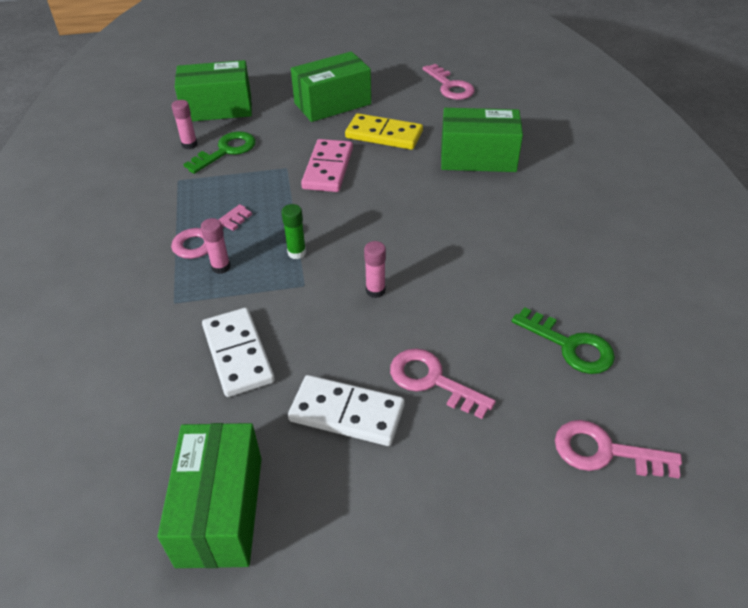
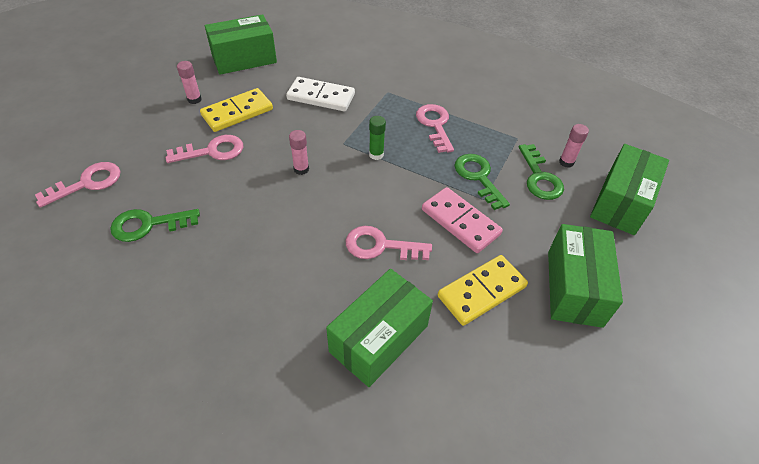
camera: 125 degrees right, 5 degrees up
(220, 510) = (244, 59): green box -> green box turned 60 degrees counterclockwise
(221, 267) = (398, 119): pink glue stick -> pink glue stick (194, 99)
(261, 180) = (478, 177): none -> green key
(346, 413) = (237, 112): white domino -> yellow domino
(450, 86) = (540, 429): pink key -> pink key (380, 246)

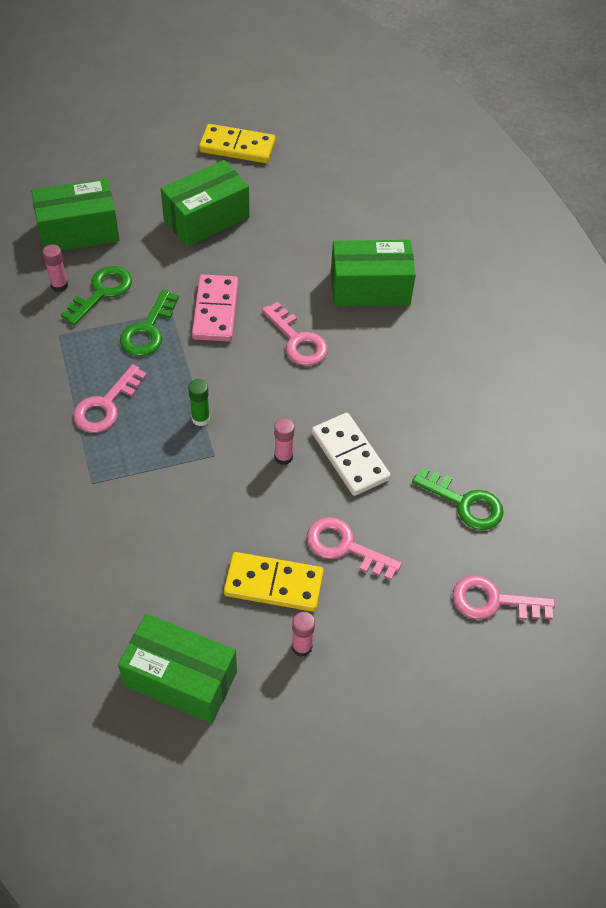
camera: 135 degrees left, 5 degrees up
(321, 97) = (165, 534): white domino -> white domino (349, 456)
(482, 292) = (268, 261): yellow domino -> yellow domino (237, 147)

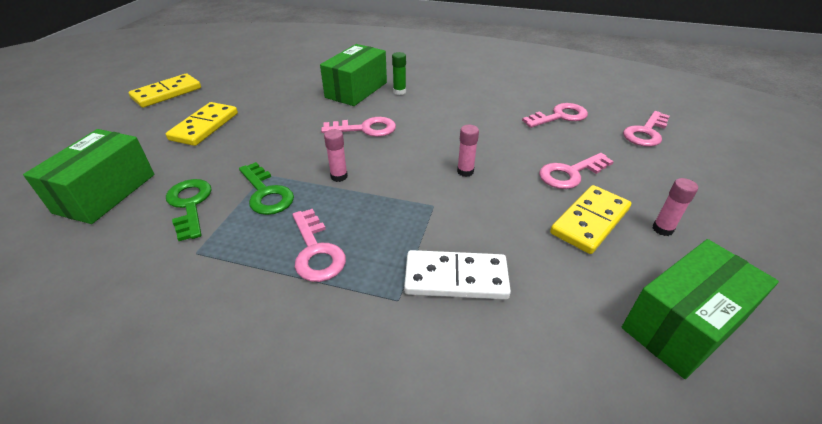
camera: 55 degrees left, 15 degrees down
(59, 285) = (142, 229): pink glue stick -> pink glue stick (339, 176)
(200, 418) = (389, 199): green glue stick -> green glue stick (399, 92)
(206, 219) = (204, 126): green box -> yellow domino
(215, 310) = (293, 153): pink domino -> none
(349, 456) = (488, 143): white domino -> white domino (456, 278)
(465, 503) = (560, 116): green key -> pink key

